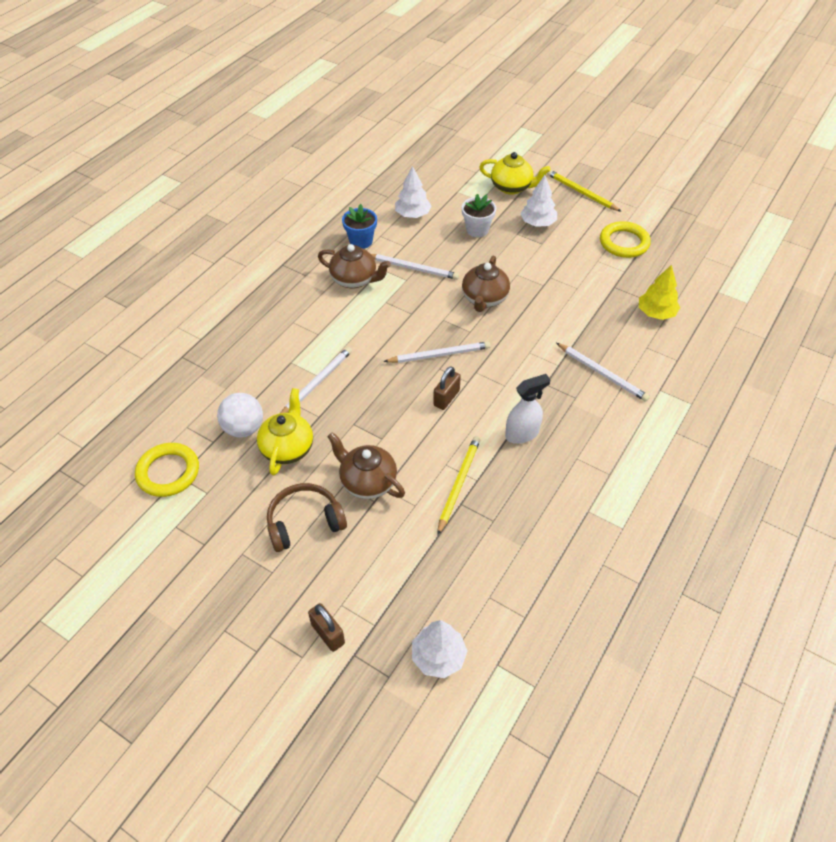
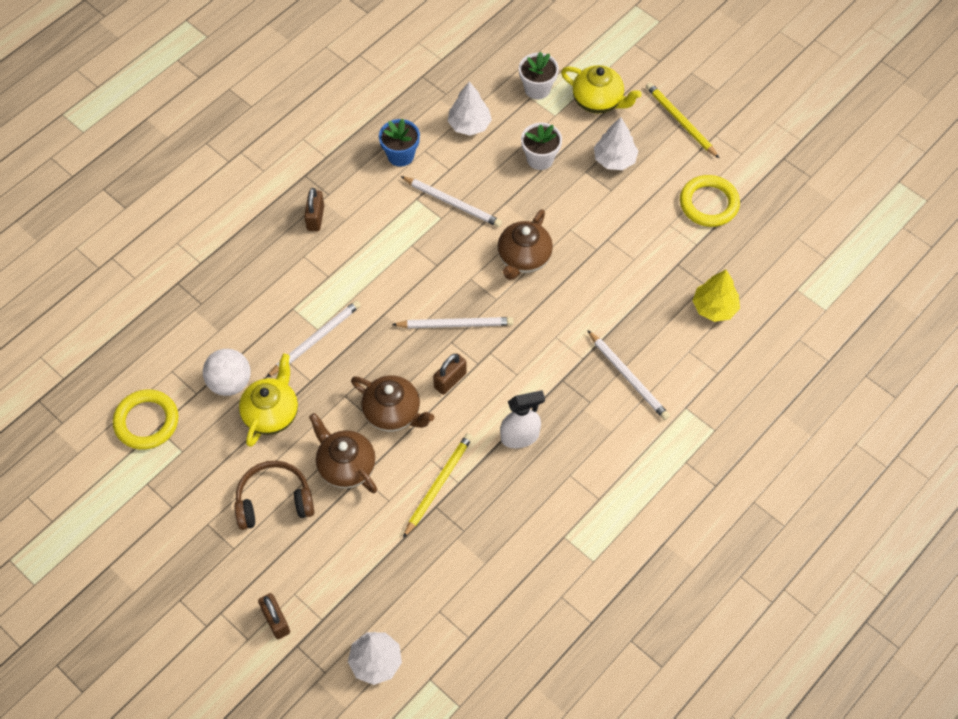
camera: 10 degrees right, 10 degrees up
(297, 293) = (315, 218): none -> brown padlock
(354, 280) = (383, 209): brown teapot -> brown teapot (393, 413)
(461, 185) = (537, 89): none -> white flower pot

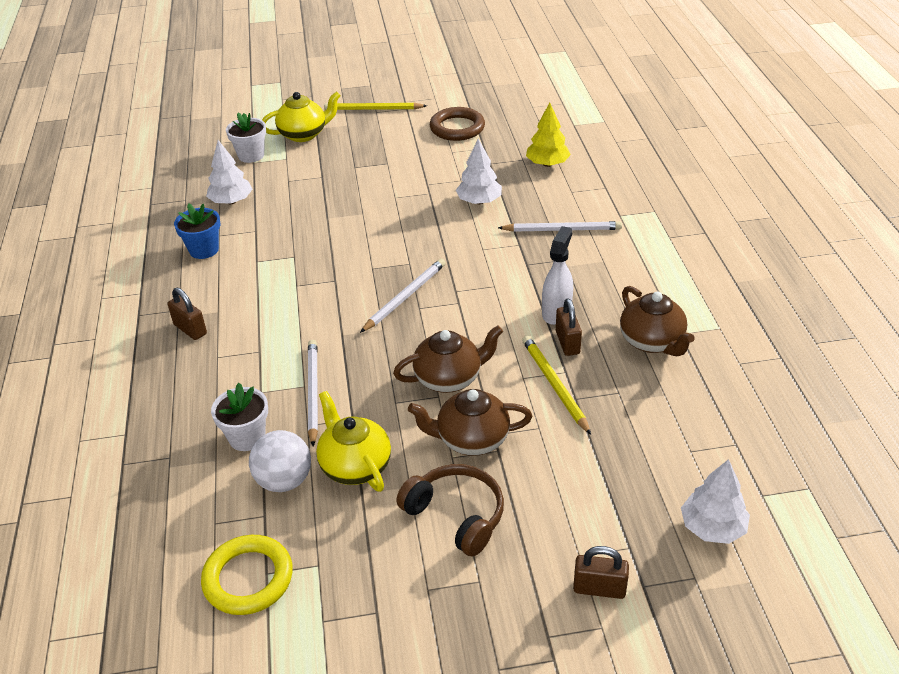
camera: 50 degrees left, 20 degrees down
(274, 501) = (456, 515): brown headphones -> brown headphones turned 105 degrees clockwise
(450, 380) = (456, 326): brown padlock -> brown padlock (567, 342)
(452, 203) = (289, 243): white pencil -> none
(523, 258) = (390, 231): brown teapot -> brown teapot (652, 342)
(540, 159) = (313, 182): white flower pot -> white flower pot (247, 437)
(614, 159) = (363, 150): white tree -> white tree (479, 201)
(709, 204) = (457, 128): yellow ring -> brown ring

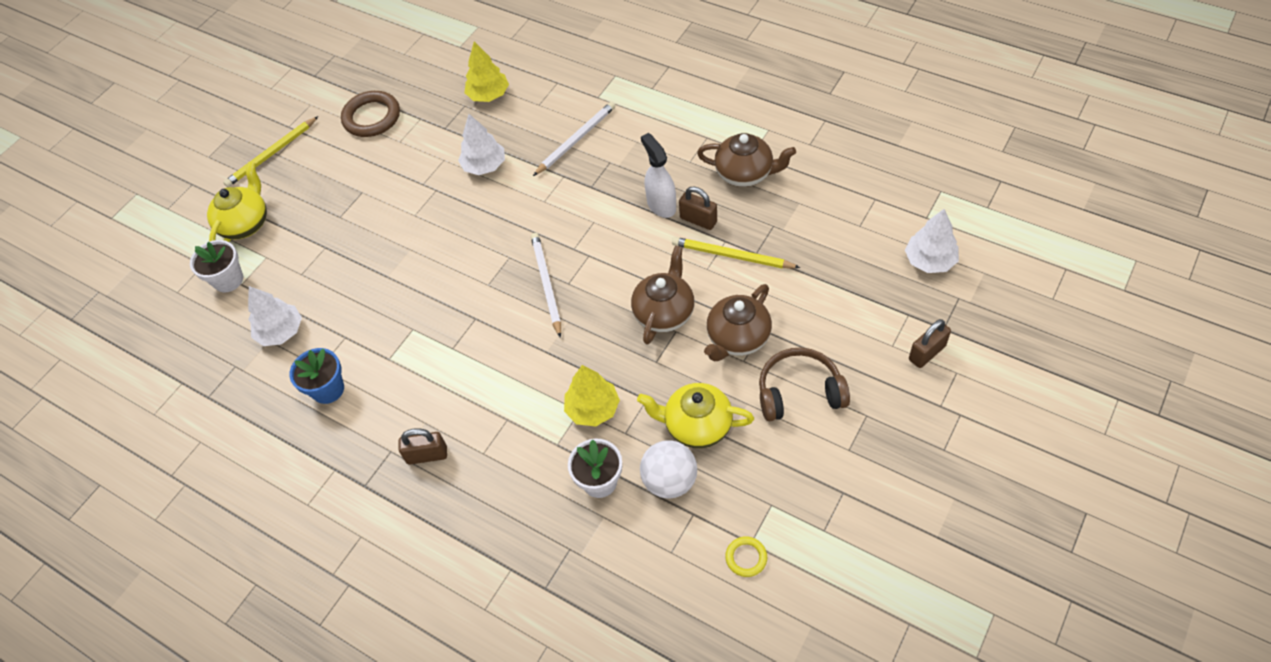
camera: 45 degrees left, 15 degrees up
(248, 578) = (746, 558): yellow ring -> yellow ring, size x0.51
(313, 392) = (593, 409): white pencil -> yellow tree

